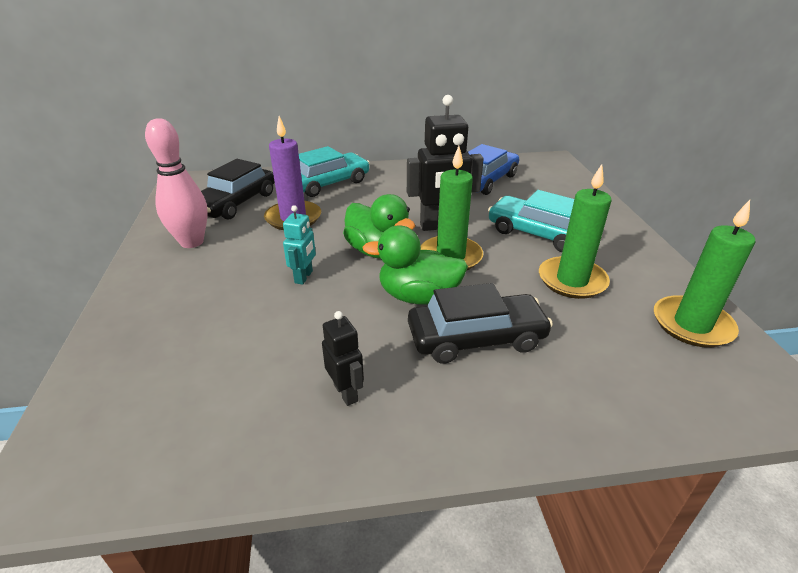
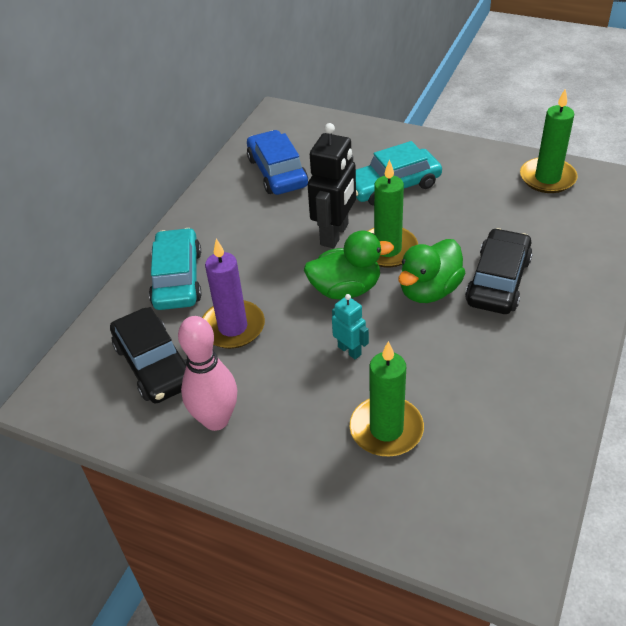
camera: 55 degrees left, 10 degrees up
(346, 392) = (514, 370): black robot -> none
(572, 280) = (466, 202): green candle -> green candle (386, 429)

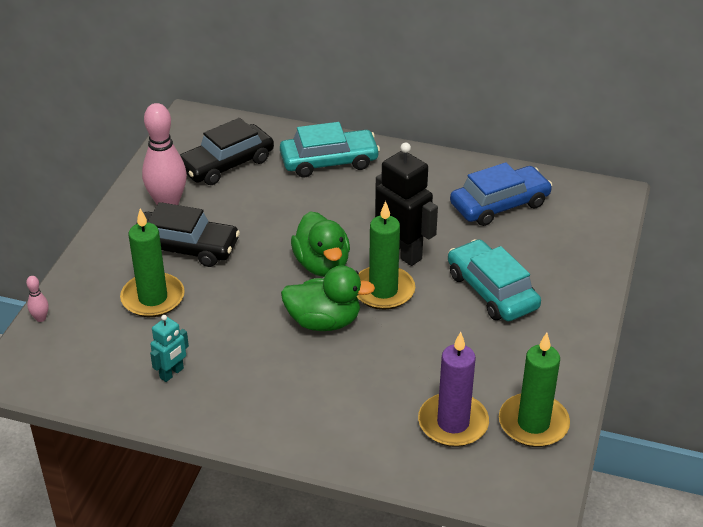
camera: 80 degrees right, 5 degrees down
(233, 327) = (269, 200): purple candle -> purple candle (453, 423)
(335, 234) = (402, 252): black robot -> black robot turned 150 degrees counterclockwise
(349, 350) = (242, 272): turquoise robot -> turquoise robot (172, 373)
(416, 546) = (40, 318): none -> pink bowling pin
(429, 290) = (324, 322): green duck -> green duck turned 150 degrees clockwise
(498, 281) = (342, 373): black car -> black car (186, 247)

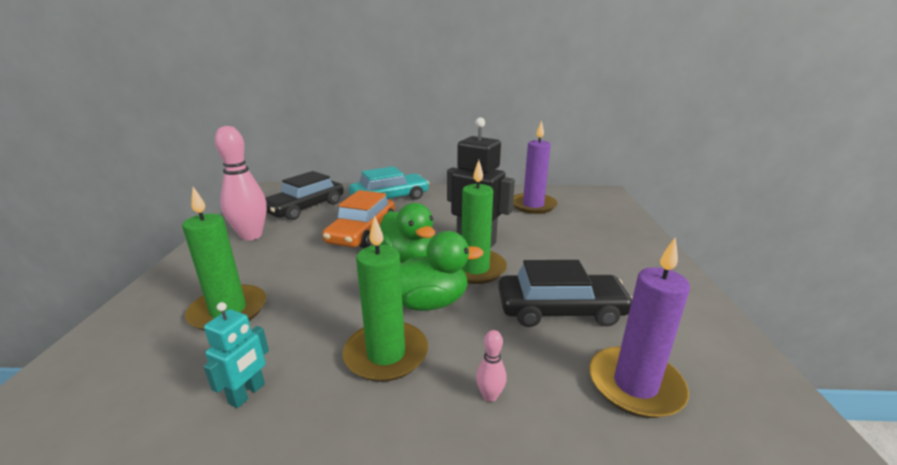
camera: 15 degrees left, 15 degrees down
(40, 318) = (68, 356): pink bowling pin -> pink bowling pin (490, 396)
(186, 247) = (269, 263): black car -> black car (560, 310)
(284, 218) = (362, 232): none -> orange car
(492, 291) = (571, 255): turquoise car -> none
(499, 204) = (533, 205): blue car -> purple candle
(533, 423) = (720, 366): green candle -> green candle (386, 354)

